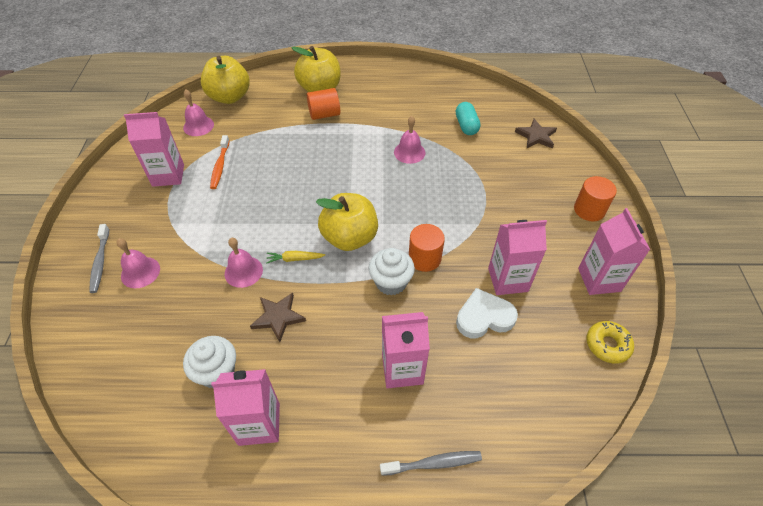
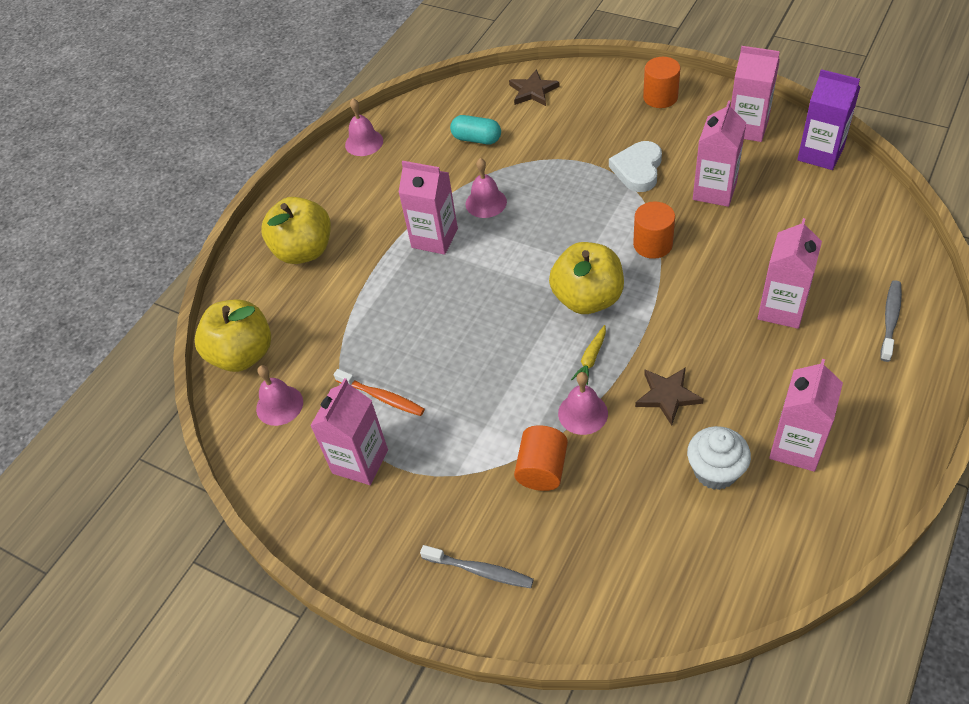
camera: 55 degrees left, 0 degrees up
(140, 272) = (524, 525): pink bell -> pink bell (364, 142)
(324, 114) = (359, 261): orange cylinder -> orange cylinder (542, 469)
(362, 140) = (434, 238): none -> pink carton
(391, 282) = (670, 283): white cupcake -> none
(484, 317) = (750, 225): white heart -> white heart (638, 169)
(607, 345) = (820, 154): yellow donut -> purple carton

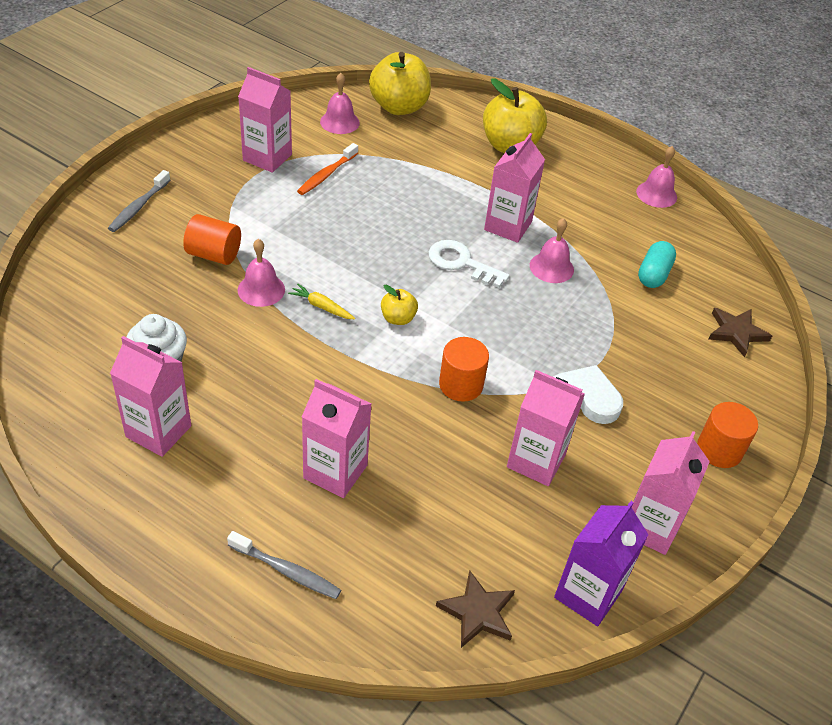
camera: 85 degrees right, 5 degrees down
(497, 264) = (461, 263): none -> white key
(587, 298) = (398, 318): yellow apple -> yellow apple, size x0.49
(667, 396) = (257, 351): brown star -> brown star (477, 612)

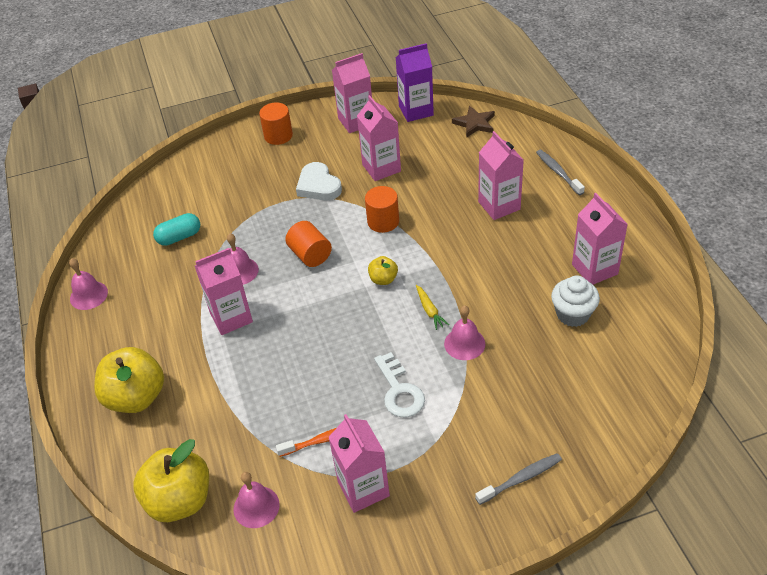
camera: 135 degrees left, 0 degrees up
(214, 254) = (482, 393): orange cylinder -> orange cylinder (310, 255)
(461, 263) = (298, 302): white key -> white key (399, 391)
(736, 332) = (182, 183): brown star -> none

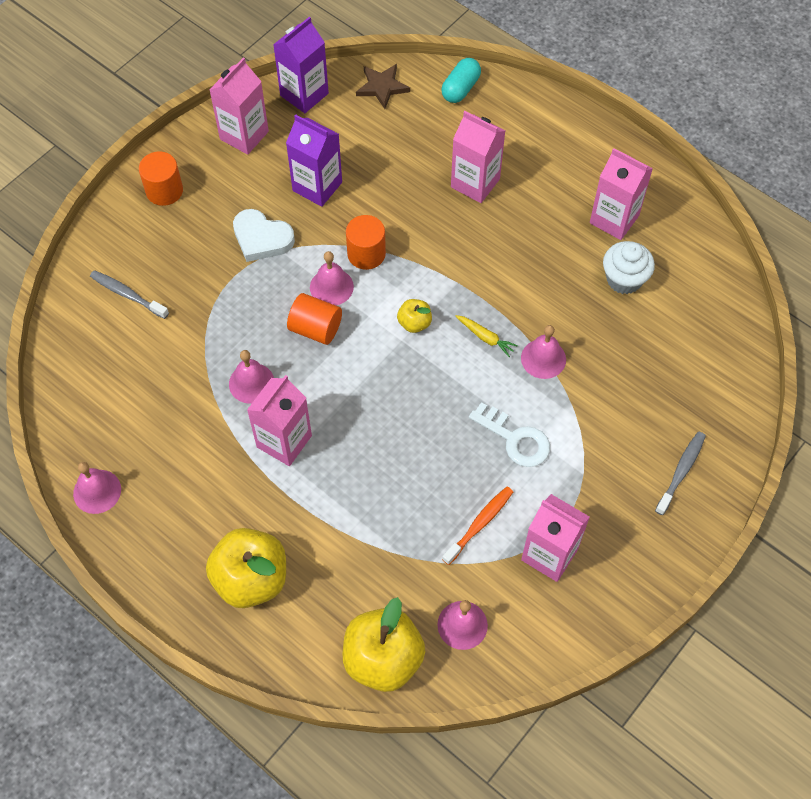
camera: 35 degrees left, 15 degrees up
(179, 237) = (148, 372): turquoise capsule -> turquoise capsule (460, 89)
(342, 233) = (331, 287): none -> pink bell
(381, 168) = (317, 186): pink carton -> purple carton
(558, 172) = (509, 117): grey toothbrush -> grey toothbrush (127, 294)

